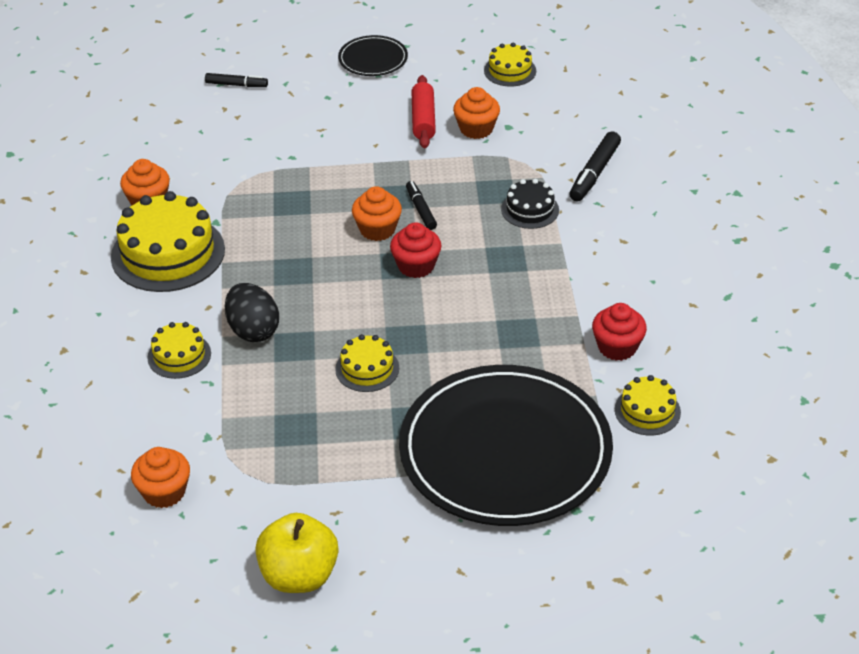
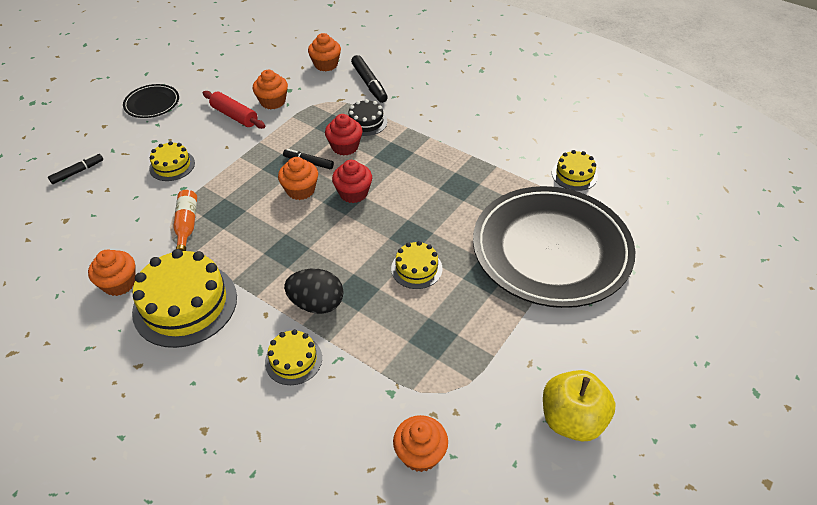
camera: 50 degrees left, 5 degrees up
(252, 191) = (187, 225): none -> orange bottle
(510, 71) = (245, 62): yellow cake -> yellow cake (172, 165)
(583, 124) = (326, 64): none -> orange cupcake
(617, 347) = (513, 156): red cupcake -> red cupcake (345, 147)

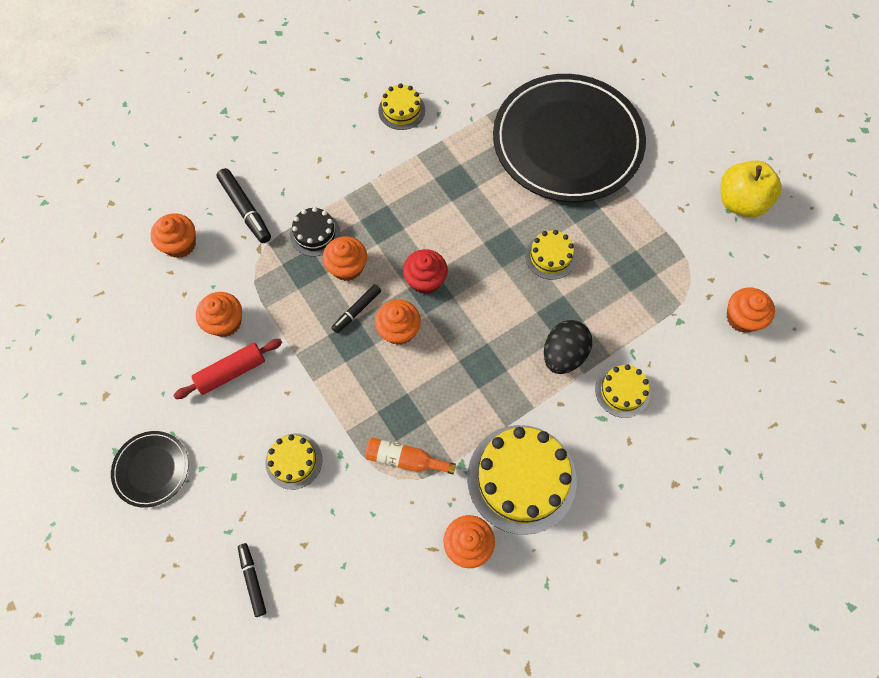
camera: 70 degrees left, 20 degrees up
(345, 147) = (347, 267): red cupcake -> orange cupcake
(369, 84) = (245, 209): black marker -> black marker turned 60 degrees clockwise
(574, 175) = (482, 83): yellow cake -> yellow cake (401, 110)

